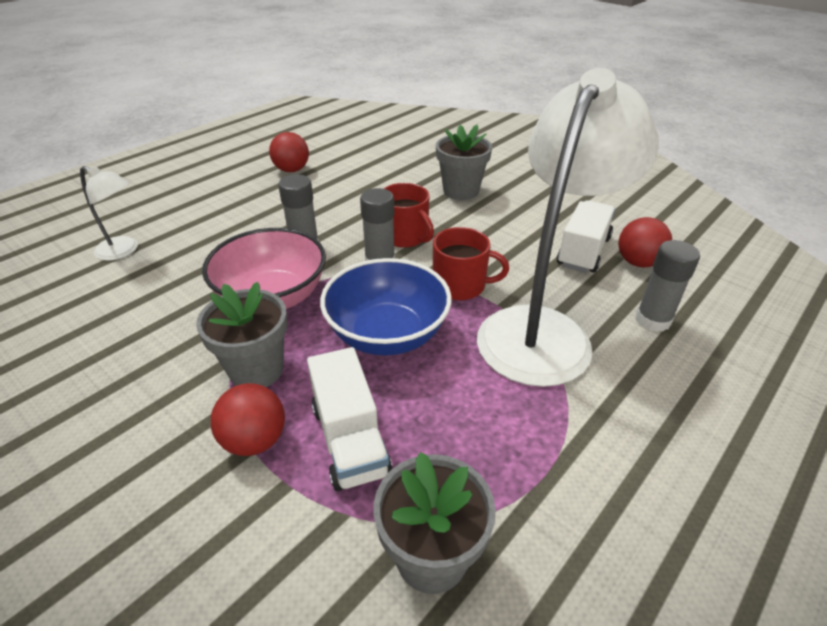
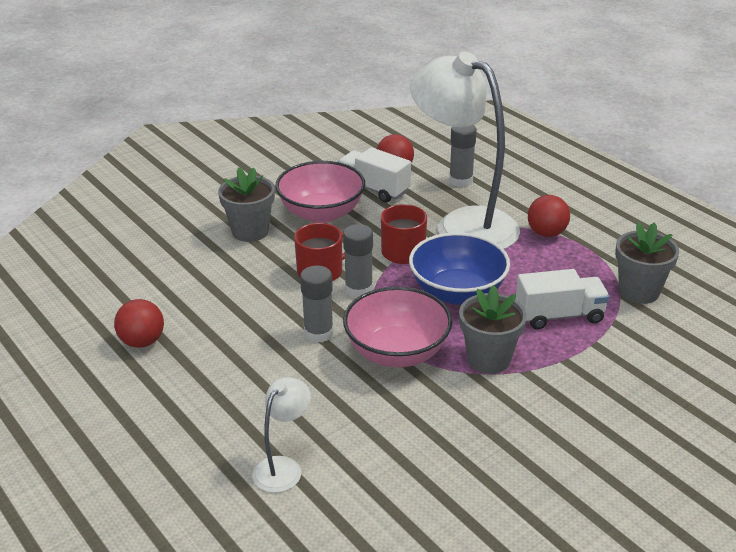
camera: 80 degrees left, 5 degrees down
(255, 440) = (558, 357): red ball -> red ball (546, 233)
(512, 224) = (321, 213): none -> pink bowl

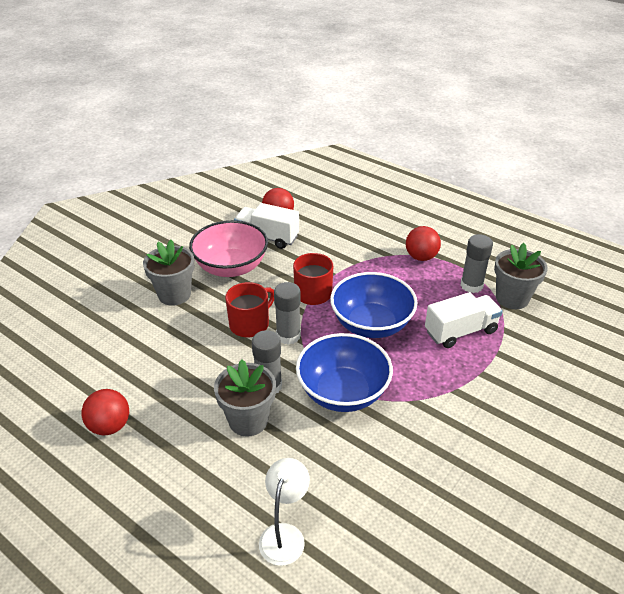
camera: 15 degrees left, 5 degrees up
(397, 352) = (343, 392): pink bowl -> blue bowl
(461, 181) = (335, 219): grey glue stick -> grey glue stick (471, 285)
(463, 224) = (352, 259): white lamp -> none
(488, 359) = (421, 384): grey flower pot -> grey flower pot (248, 420)

